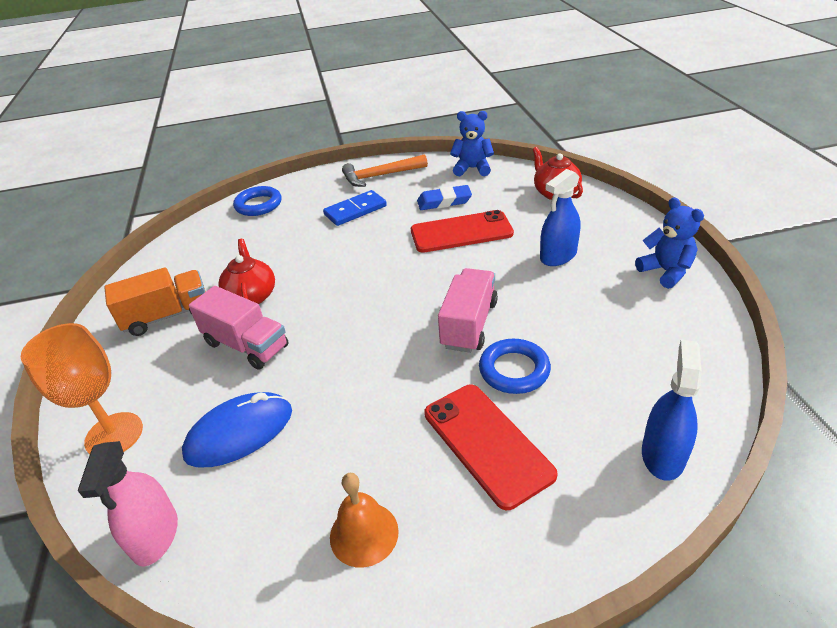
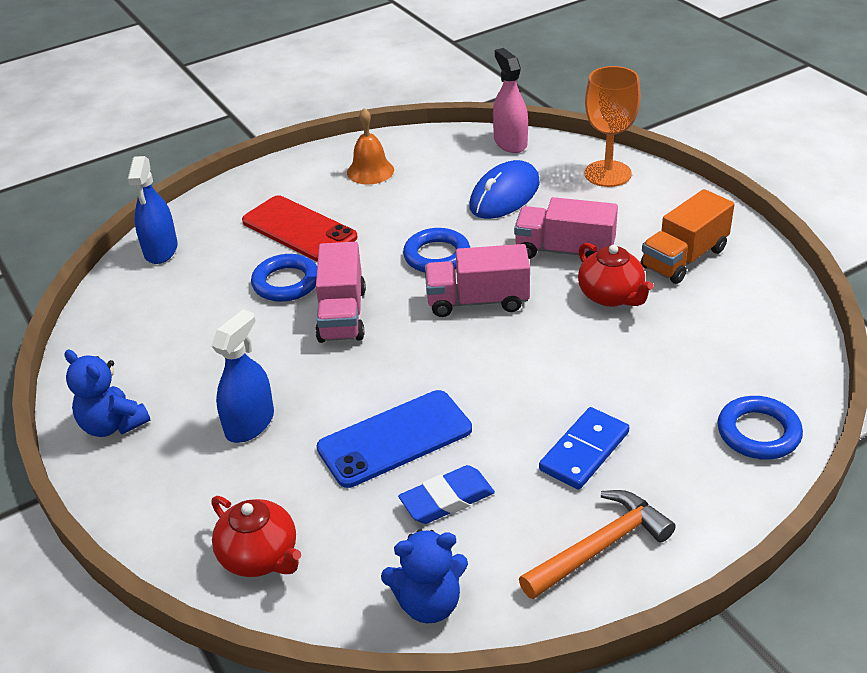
camera: 160 degrees right, 0 degrees up
(352, 313) = (477, 301): none -> pink truck
(358, 367) = (437, 256): none -> blue ring
(461, 232) = (395, 439): red phone -> blue phone

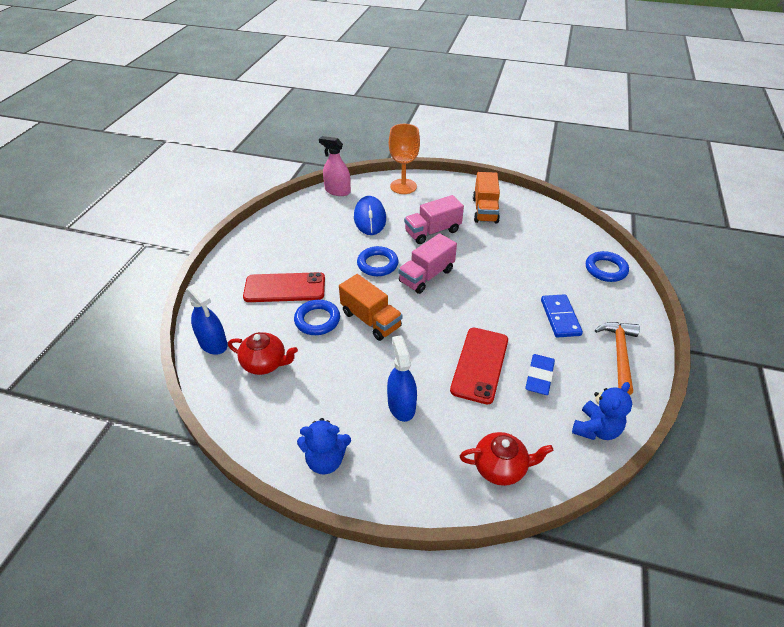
camera: 45 degrees left, 5 degrees up
(342, 315) = (371, 320): pink truck -> orange truck
(370, 171) = (282, 237): orange bell -> none
(395, 439) = (479, 364): blue phone -> red phone
(611, 296) = (479, 242): red teapot -> red teapot (265, 363)

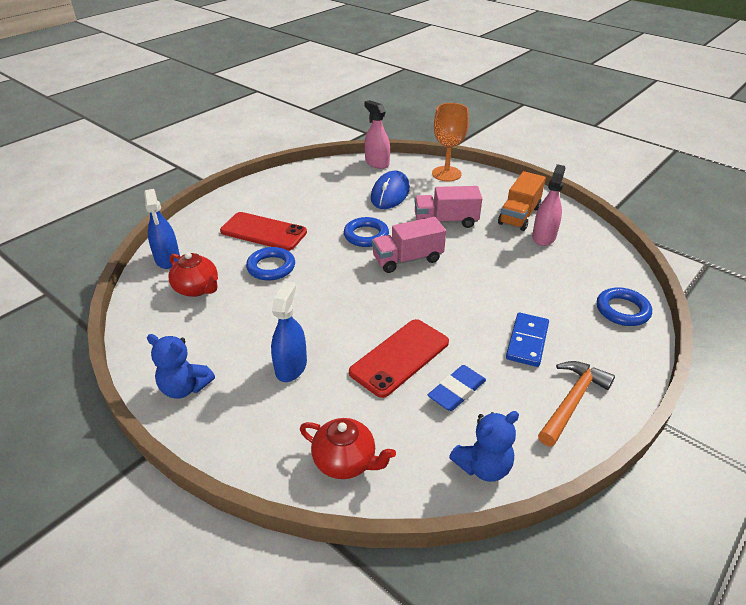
camera: 25 degrees right, 5 degrees down
(371, 320) = (321, 282): orange truck -> none
(514, 224) = (543, 237): none -> pink spray bottle

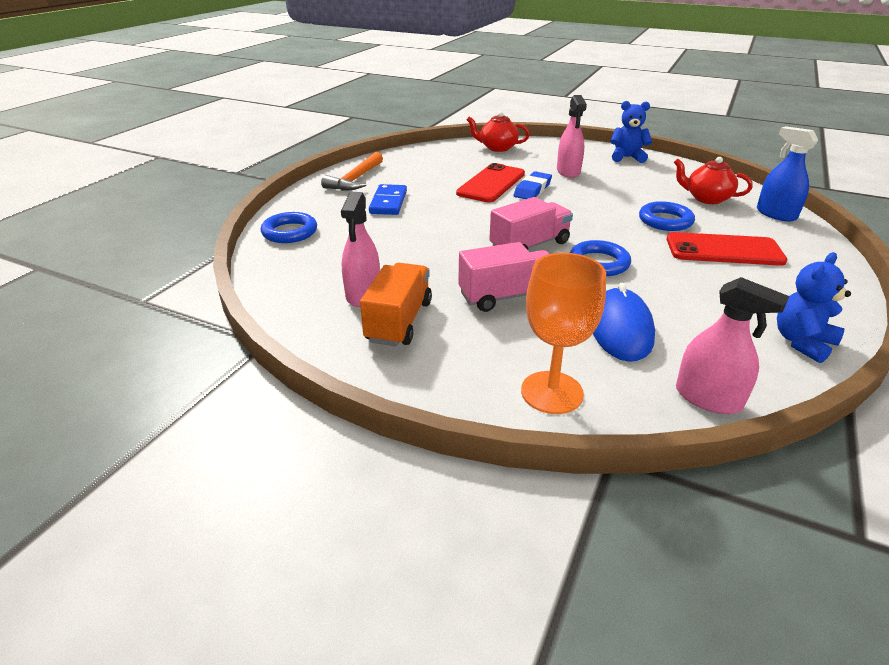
camera: 165 degrees right, 5 degrees down
(291, 366) = (568, 171): blue spray bottle -> pink spray bottle
(456, 391) = (441, 175): blue eraser -> blue eraser (532, 190)
(483, 466) = (416, 154): blue teddy bear -> blue teddy bear (802, 342)

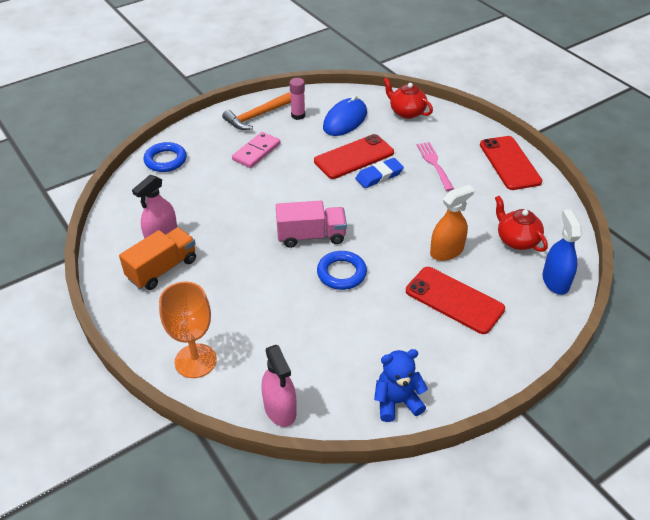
camera: 30 degrees right, 10 degrees up
(388, 202) = (256, 152): blue domino -> pink domino
(398, 170) = (298, 115): none -> pink glue stick
(507, 296) = (247, 276): pink truck -> none
(568, 171) = (434, 164): pink spray bottle -> pink fork
(620, 329) = (288, 335): blue mouse -> blue mouse (345, 120)
(627, 157) = (510, 163): blue teddy bear -> red phone
(665, 221) = (446, 251): blue ring -> orange spray bottle

